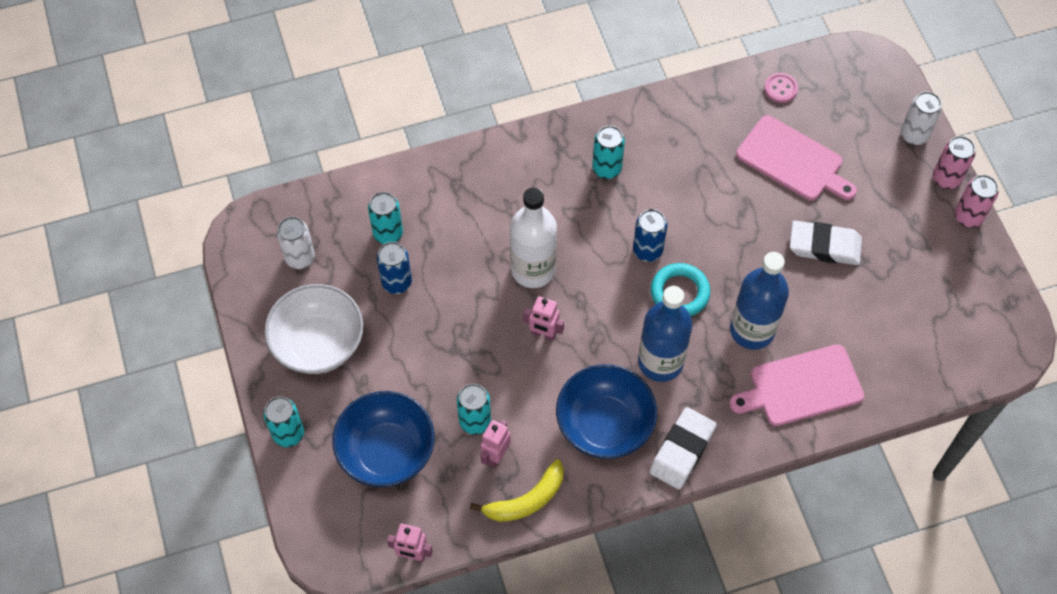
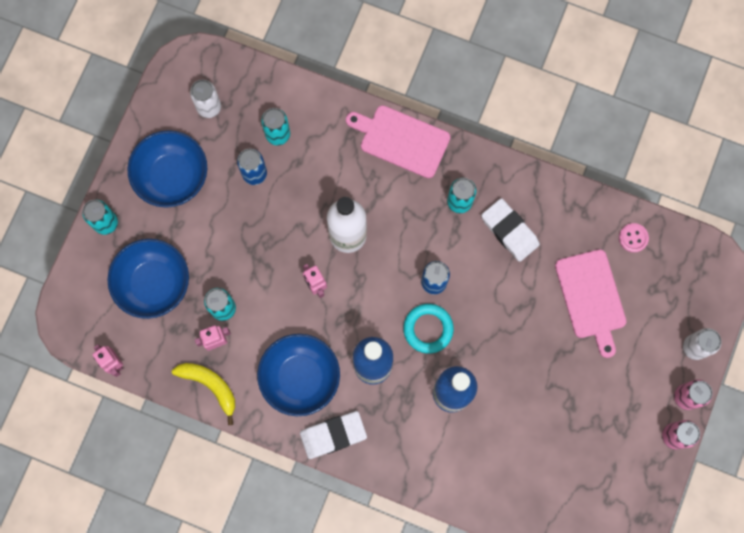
camera: 40 degrees right, 15 degrees up
(318, 343) = (172, 177): white bowl -> blue bowl
(526, 500) = (210, 386): yellow banana -> yellow banana turned 150 degrees counterclockwise
(801, 387) = (447, 458): pink cutting board -> pink cutting board (401, 140)
(824, 246) = (554, 375): white eraser -> white eraser (509, 231)

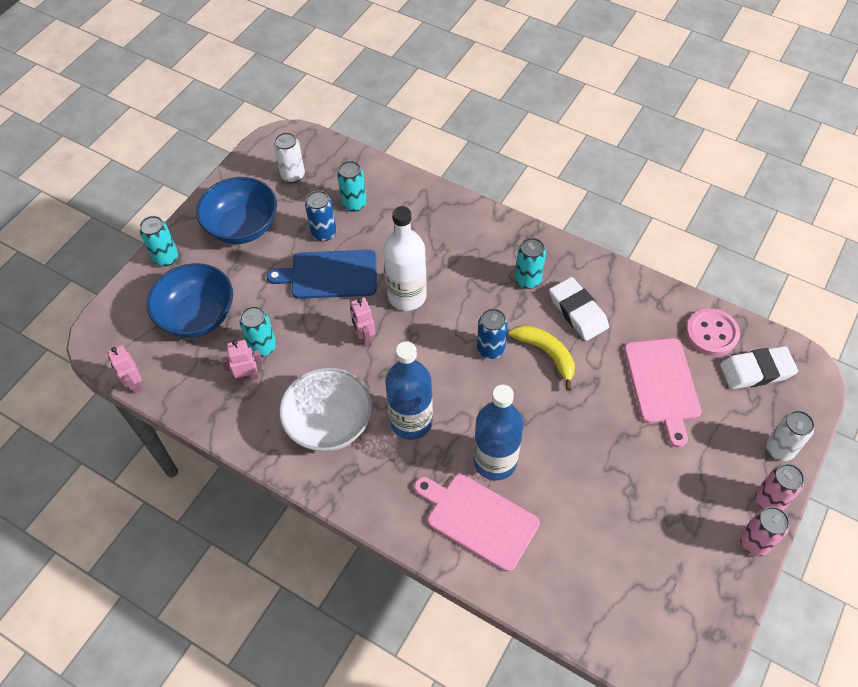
camera: 10 degrees right, 20 degrees down
(210, 386) = (230, 419): yellow banana -> yellow banana (546, 354)
(270, 221) = (330, 275): none -> blue cutting board
(300, 377) = (329, 423): blue bowl -> white bowl
(333, 435) = (354, 487): white eraser -> white eraser (756, 371)
(401, 140) = (475, 221): pink cutting board -> pink cutting board (478, 519)
(428, 329) = (478, 393): turquoise ring -> none
(633, 238) = (711, 333): pink button -> pink button, size x1.62

